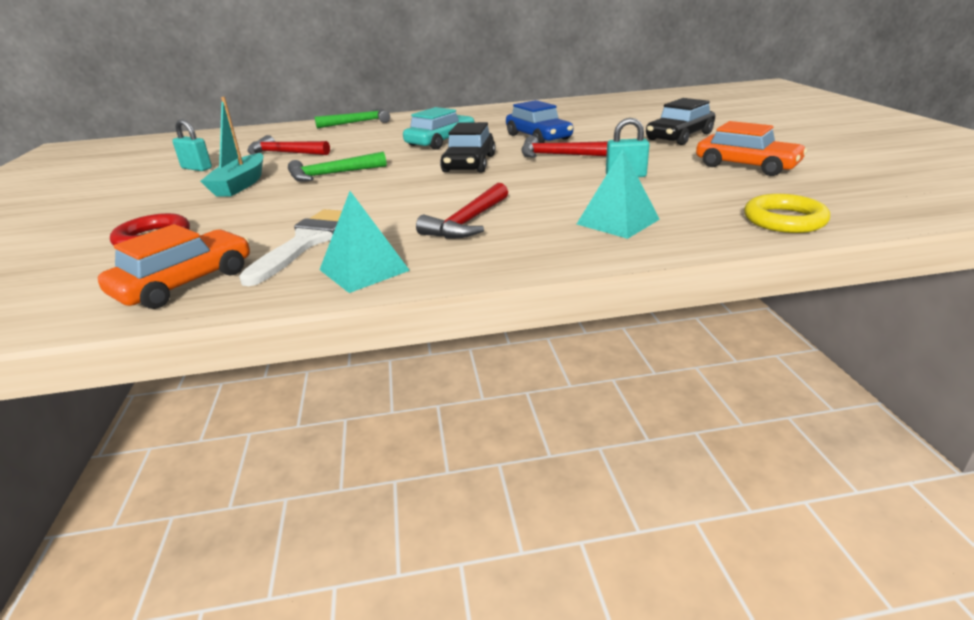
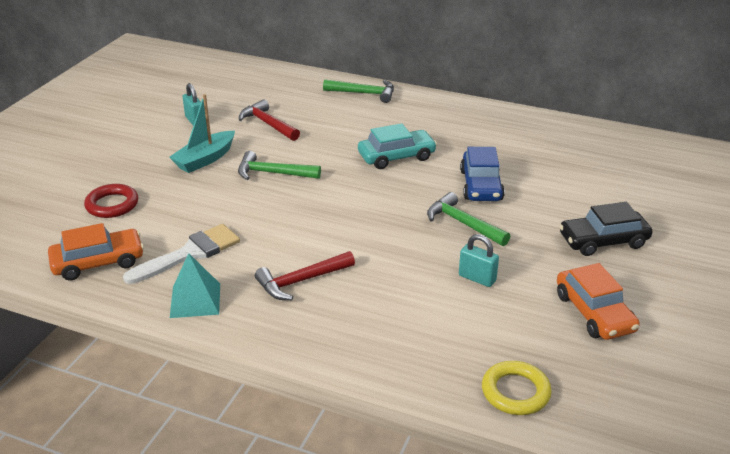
camera: 30 degrees right, 5 degrees up
(469, 164) = (381, 203): black car -> none
(559, 155) = (463, 223): red hammer -> green hammer
(618, 221) = (397, 332): turquoise pyramid -> none

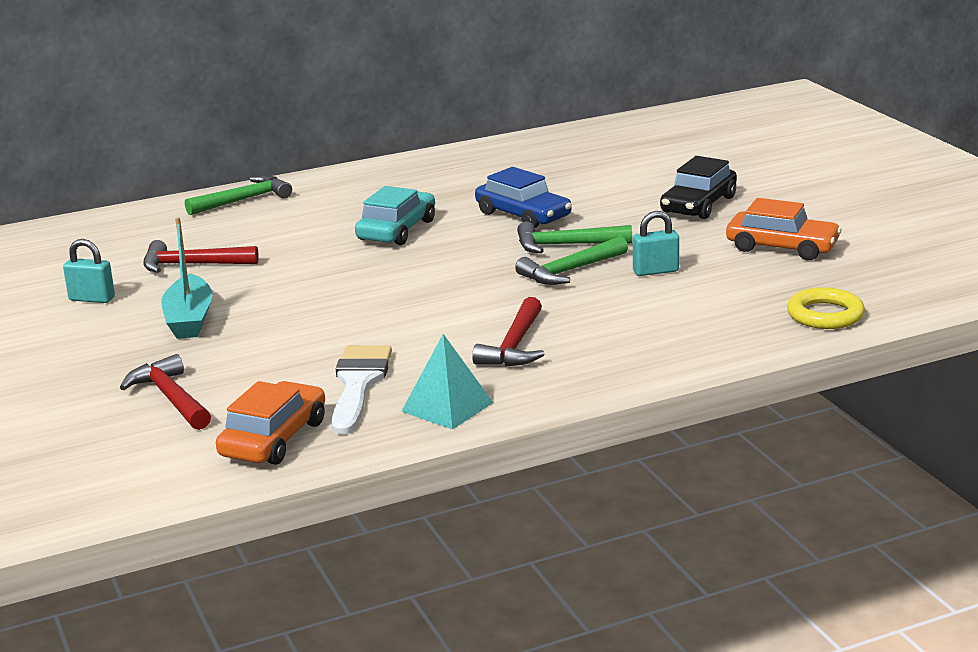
camera: 45 degrees left, 10 degrees down
(112, 205) = (170, 398): red ring -> red hammer
(273, 173) = (297, 295): green hammer -> green hammer (570, 271)

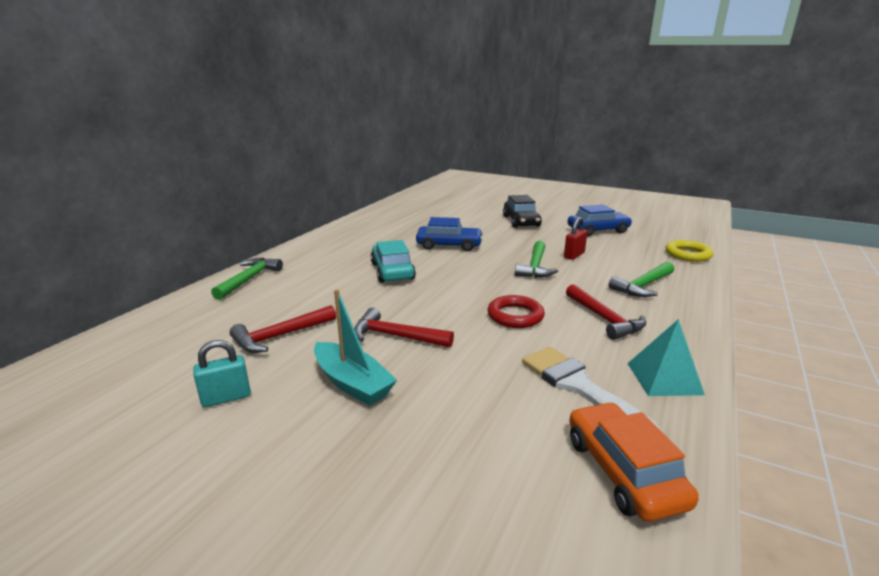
camera: 40 degrees left, 0 degrees up
(170, 398) = (465, 472): red hammer -> red hammer (395, 336)
(429, 314) = (515, 316): none -> red ring
(565, 245) = (503, 254): green hammer -> green hammer (643, 286)
(655, 271) = (574, 255): turquoise padlock -> red padlock
(782, 247) = (598, 230): orange car -> blue car

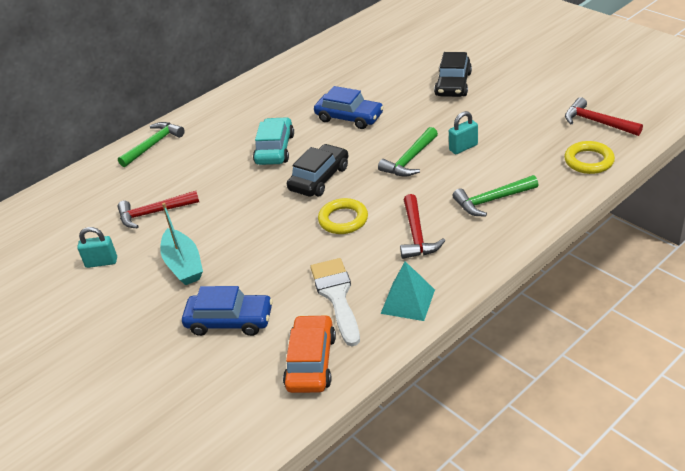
camera: 25 degrees right, 15 degrees up
(395, 336) = (235, 227): red hammer -> red hammer (597, 122)
(459, 287) = (319, 178): none -> black car
(515, 316) = (343, 220): red ring -> yellow ring
(574, 255) = (463, 147): red padlock -> turquoise padlock
(598, 230) = (526, 109): blue car -> blue car (229, 321)

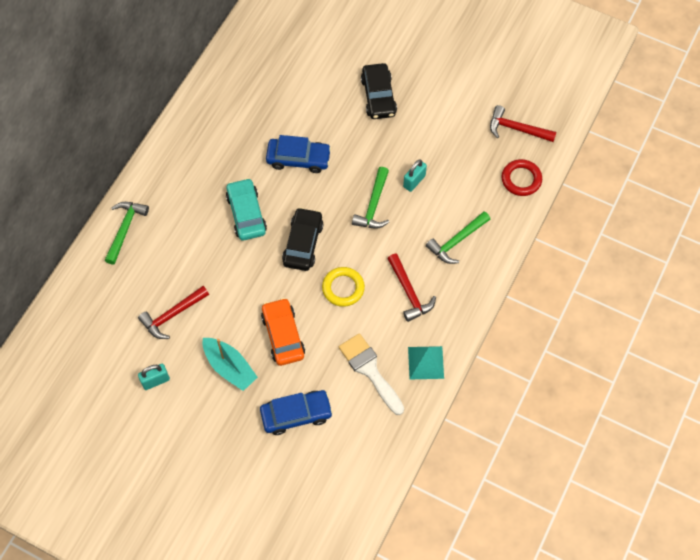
camera: 25 degrees left, 25 degrees up
(311, 362) = (375, 437): orange car -> orange car (283, 335)
(588, 161) = (521, 179): yellow ring -> red ring

